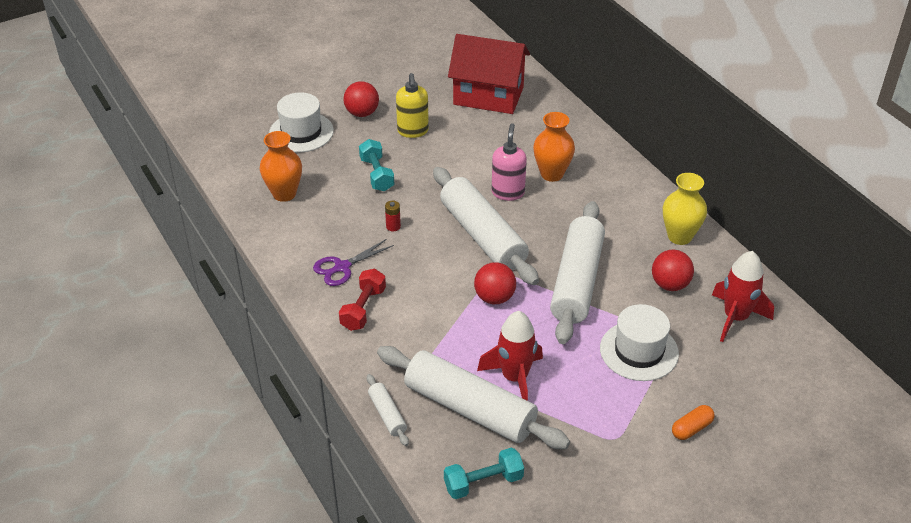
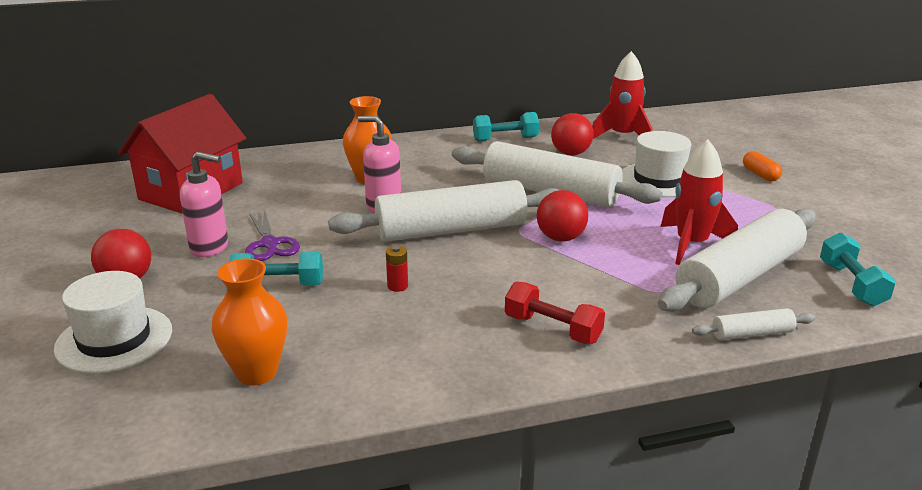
camera: 75 degrees left, 15 degrees down
(342, 267) = (460, 336): purple scissors -> purple scissors (269, 244)
(413, 131) = (210, 247): yellow soap dispenser -> pink soap dispenser
(679, 236) = (505, 139): yellow vase -> turquoise dumbbell

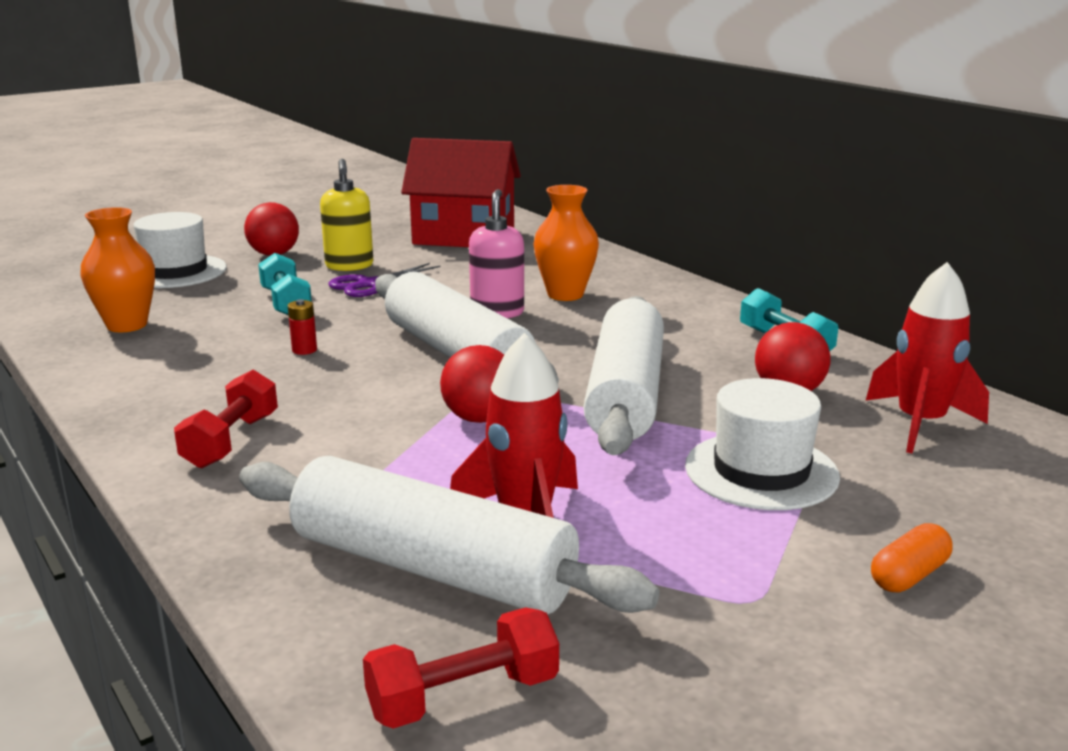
camera: 70 degrees right, 5 degrees down
(210, 247) = (349, 266): pink soap dispenser -> yellow soap dispenser
(752, 334) = (249, 587): white rolling pin -> none
(851, 284) = (463, 696): turquoise dumbbell -> red dumbbell

